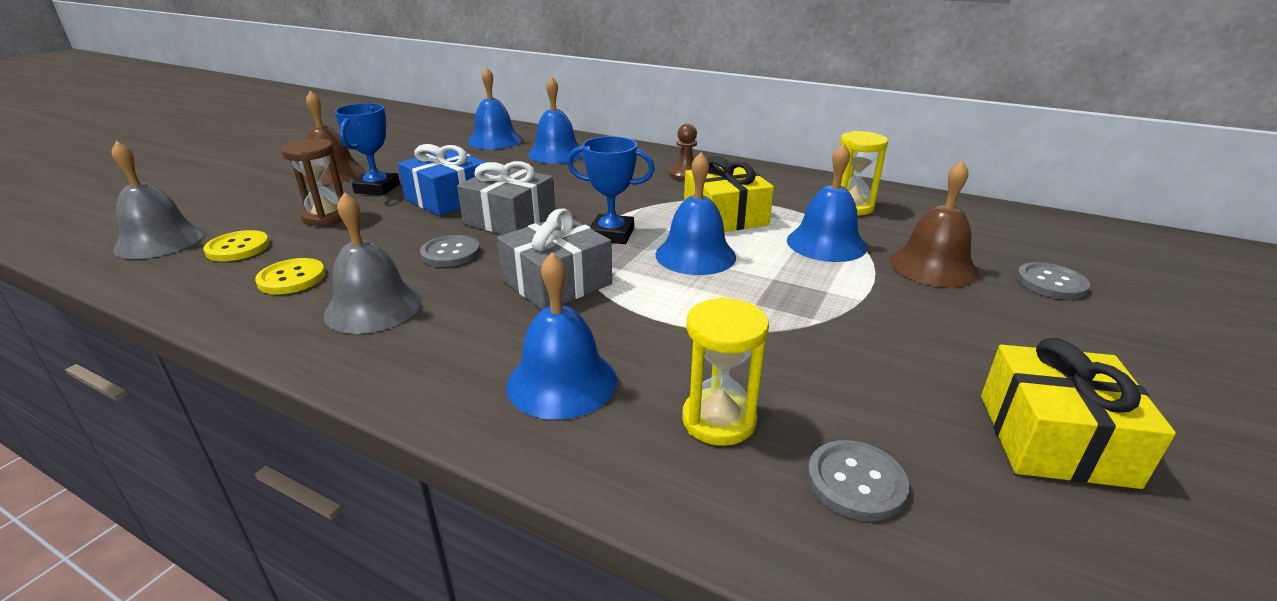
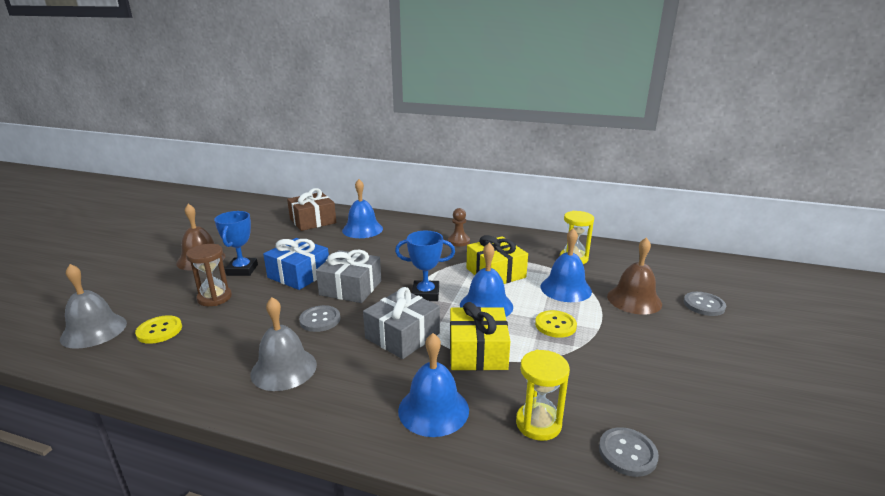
camera: 10 degrees left, 5 degrees down
(291, 278) = (213, 352): yellow button -> yellow button (555, 325)
(495, 140) = (313, 221): blue bell -> brown gift
(1054, 439) = (726, 410): yellow gift -> yellow gift (477, 352)

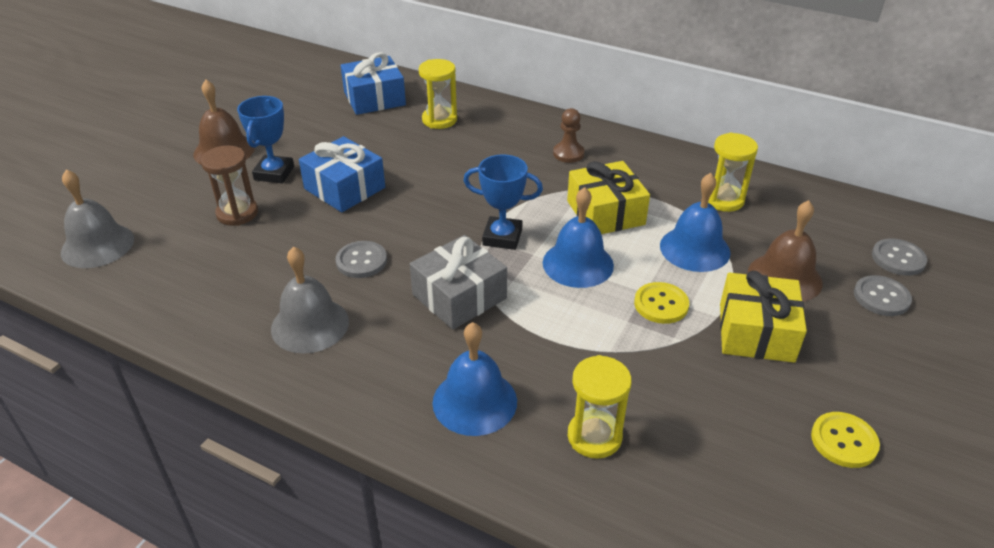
camera: 10 degrees right, 15 degrees up
(159, 331) = (171, 254): yellow button -> yellow button (844, 441)
(313, 221) = (374, 98): brown gift -> blue gift
(350, 288) = (407, 216): grey gift -> none
(362, 229) = (439, 120): blue bell -> yellow hourglass
(477, 352) = (548, 331): yellow gift -> yellow gift (756, 332)
(627, 453) = (689, 488): grey button -> grey button (898, 258)

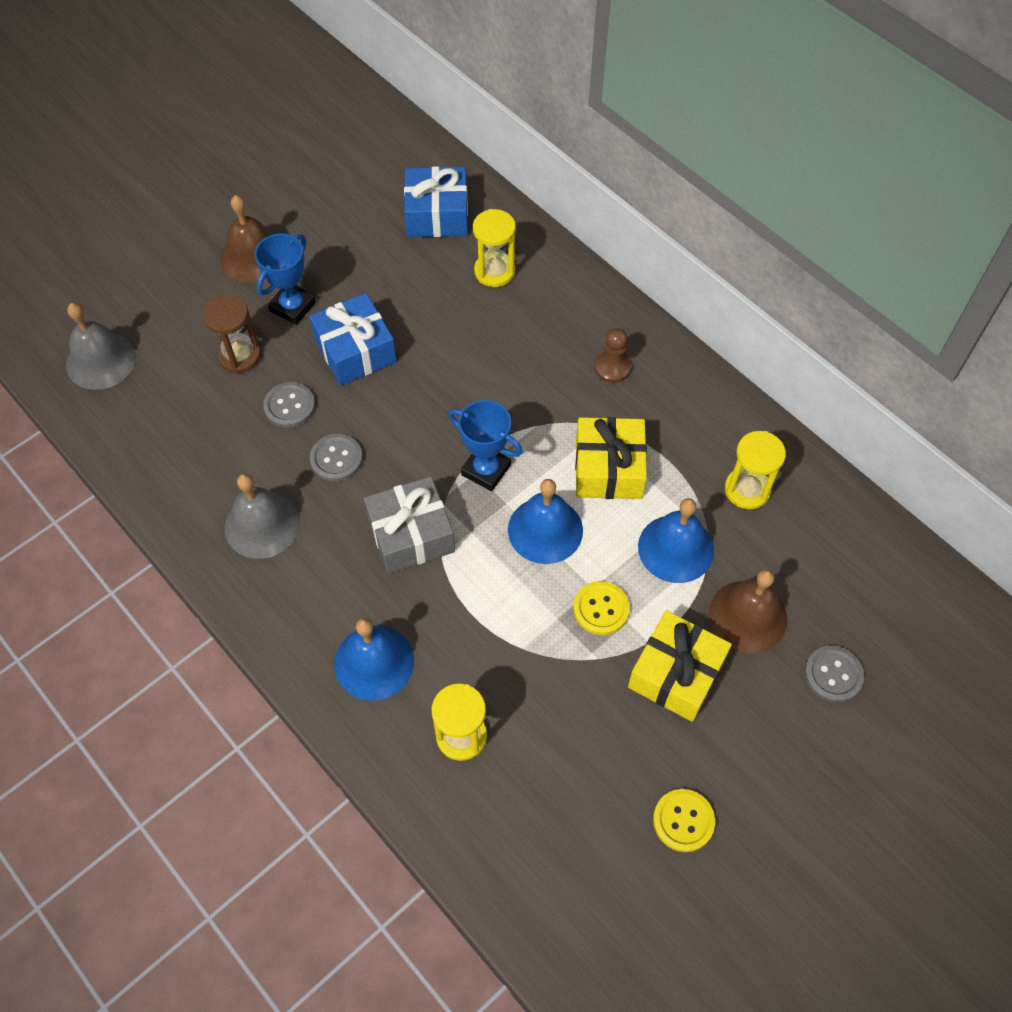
camera: 20 degrees right, 20 degrees up
(898, 258) = (887, 631): grey button -> grey button (289, 406)

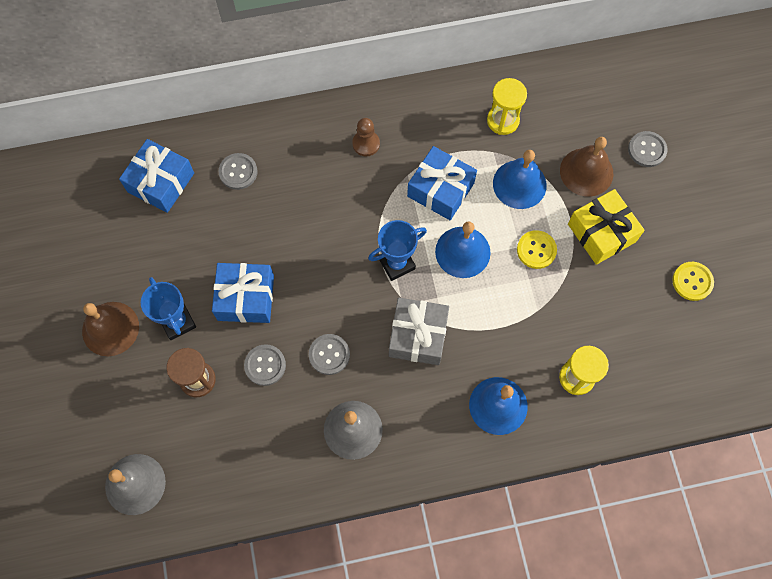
camera: 60 degrees left, 10 degrees up
(494, 271) = (238, 172): yellow hourglass -> grey button
(608, 469) = (440, 190): yellow gift -> blue gift

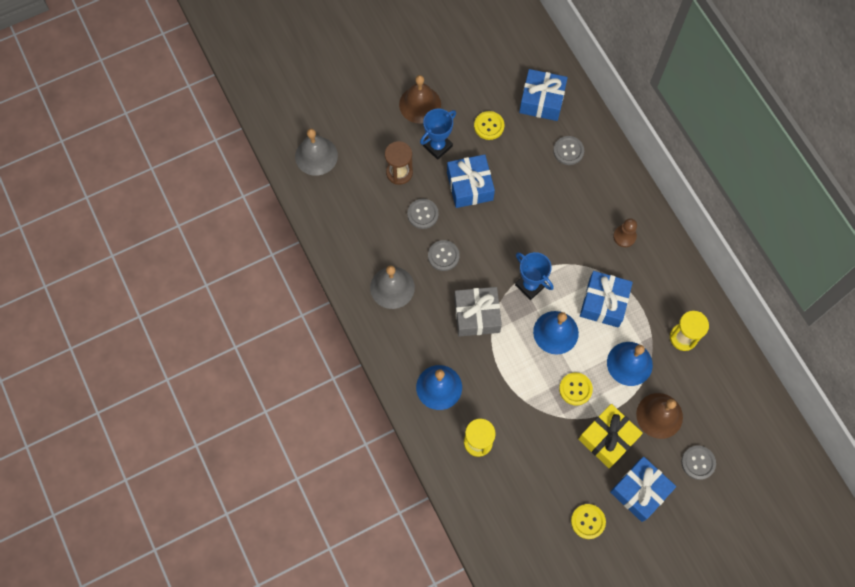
camera: 75 degrees right, 0 degrees up
(172, 253) = (489, 126): none -> yellow button
(667, 217) = (640, 491): none -> blue gift

